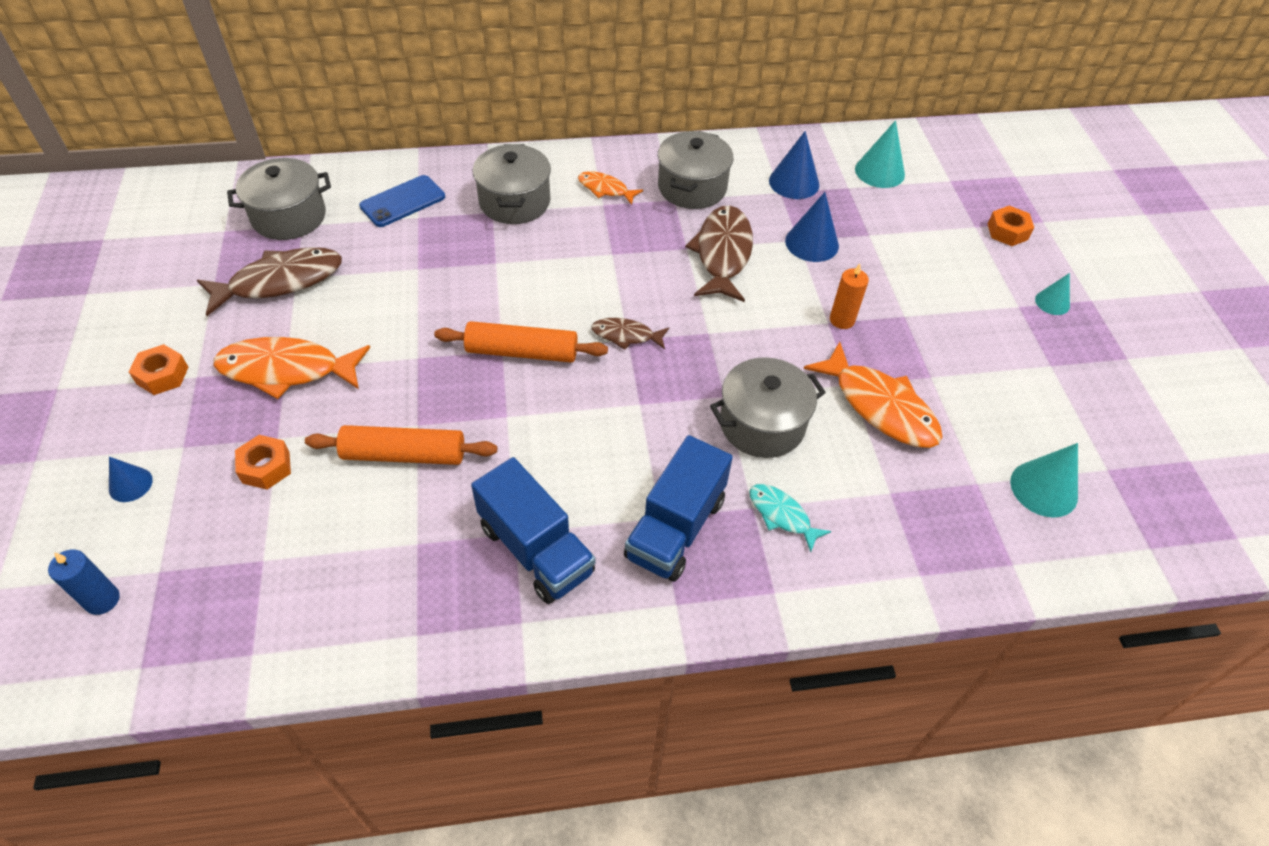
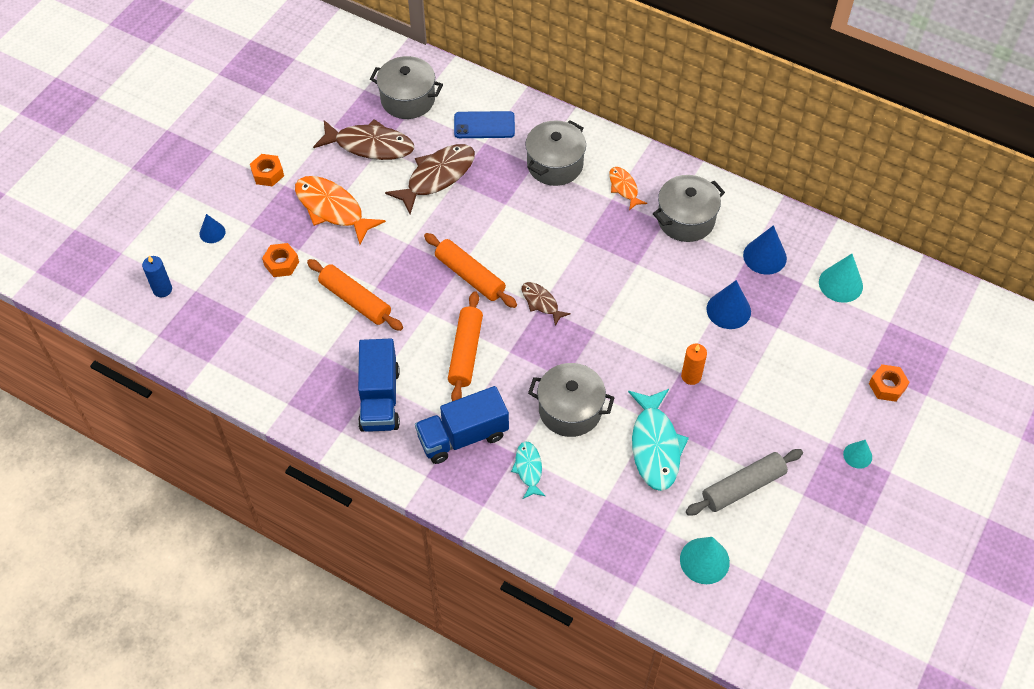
camera: 40 degrees right, 5 degrees up
(592, 433) = (465, 352): none -> orange rolling pin
(722, 254) = (658, 282): brown fish -> brown fish (437, 177)
(879, 406) = (655, 446): orange fish -> turquoise fish
(996, 392) = (743, 487): none -> grey rolling pin

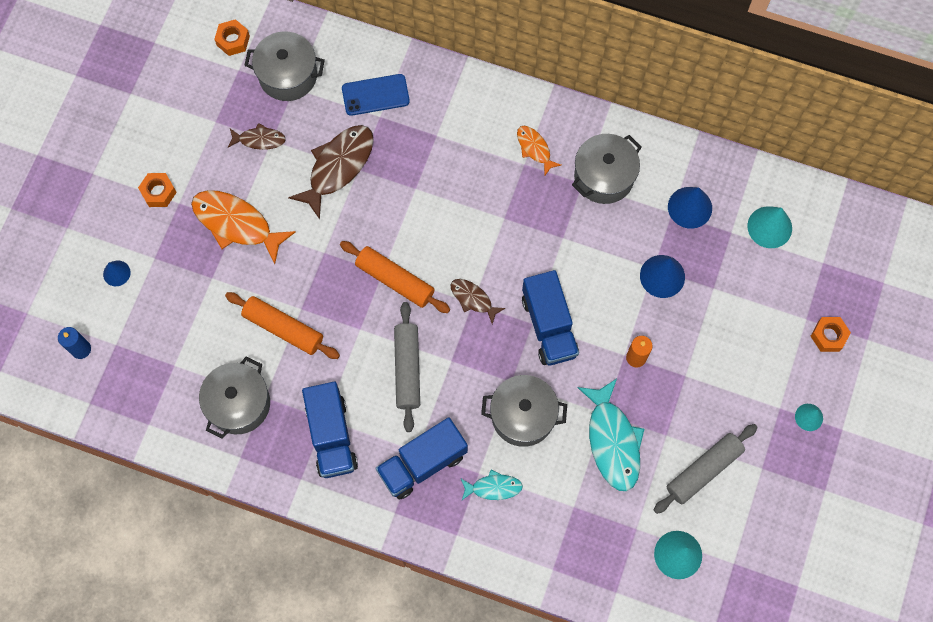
camera: 10 degrees left, 15 degrees up
(281, 263) = (198, 298): orange nut -> orange nut (233, 40)
(370, 145) = (259, 139): brown fish -> brown fish, size x0.54
(465, 352) = (407, 369): orange rolling pin -> grey rolling pin
(528, 469) = (493, 487): turquoise fish -> turquoise fish turned 105 degrees clockwise
(555, 164) = (458, 132): grey pot -> grey pot (239, 404)
(610, 336) = (549, 326): none -> blue truck

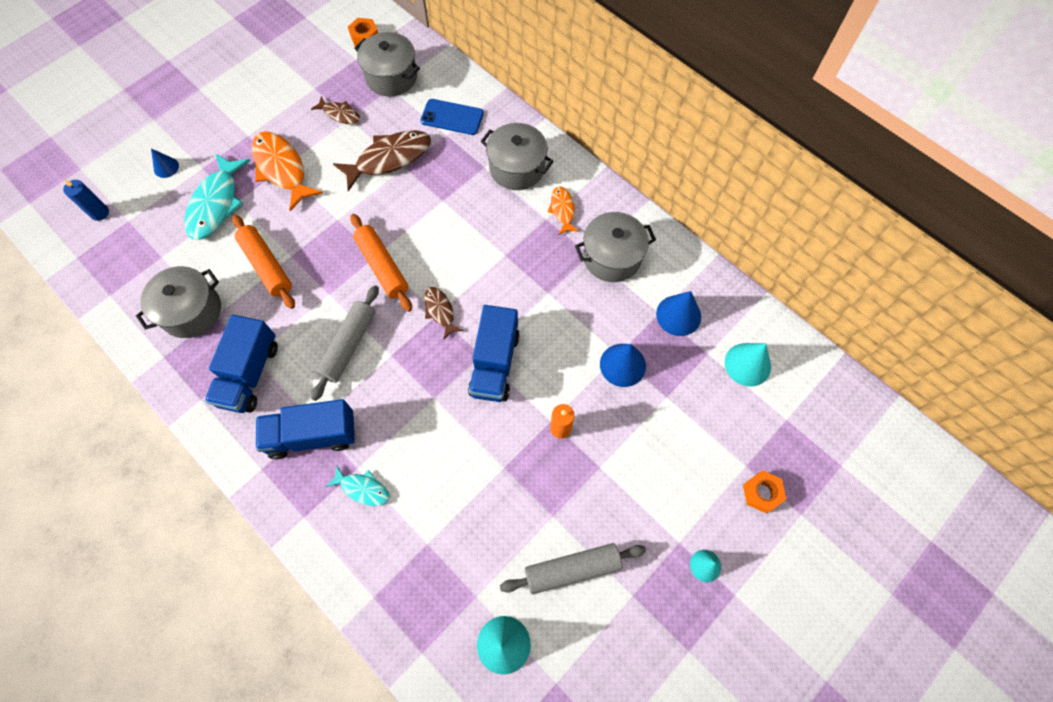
camera: 25 degrees right, 5 degrees down
(159, 192) = (238, 121): orange nut -> none
(523, 416) = (427, 434): grey pot -> grey pot (517, 168)
(612, 441) = (497, 497): turquoise fish -> turquoise fish (216, 204)

